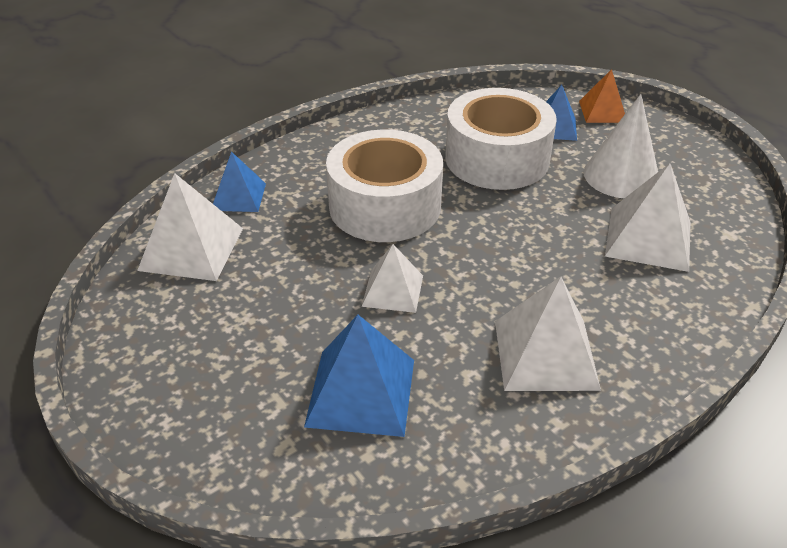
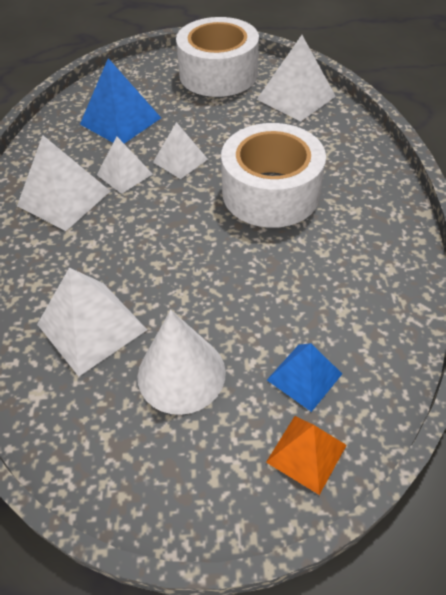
camera: 125 degrees right, 10 degrees up
(238, 196) = (340, 129): blue pyramid -> none
(458, 325) = (125, 174): none -> white pyramid
(497, 158) = (283, 293): white tape -> white tape (218, 74)

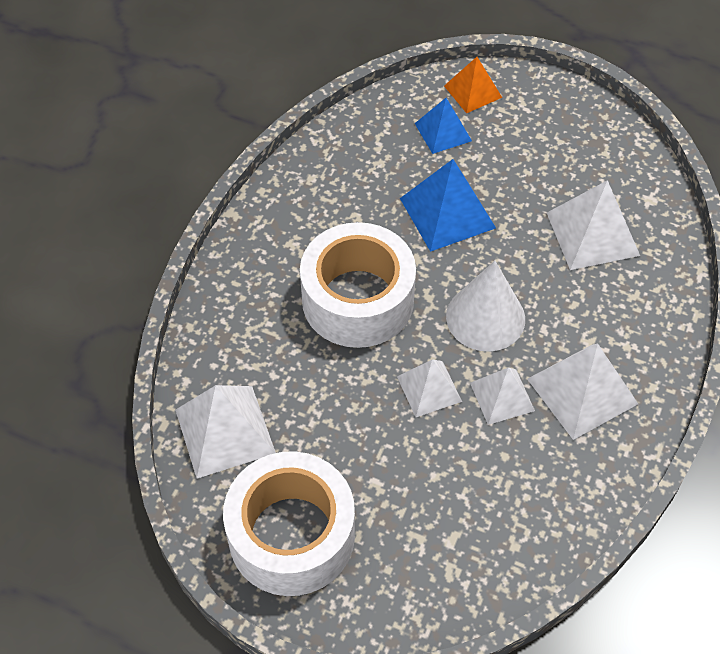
camera: 155 degrees left, 5 degrees up
(120, 121) = (472, 496): blue pyramid -> blue pyramid (447, 213)
(181, 373) = (533, 169): white cone -> white cone (485, 317)

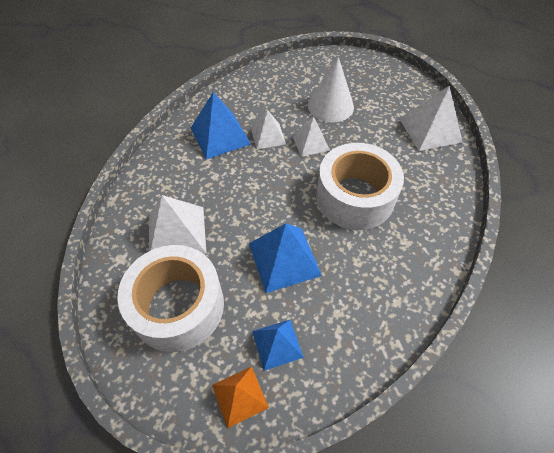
camera: 175 degrees left, 0 degrees up
(291, 535) = (386, 85): white tape -> white tape (178, 306)
(485, 317) = (269, 180): white cone -> white cone (330, 106)
(582, 391) = (220, 136): white pyramid -> blue pyramid

